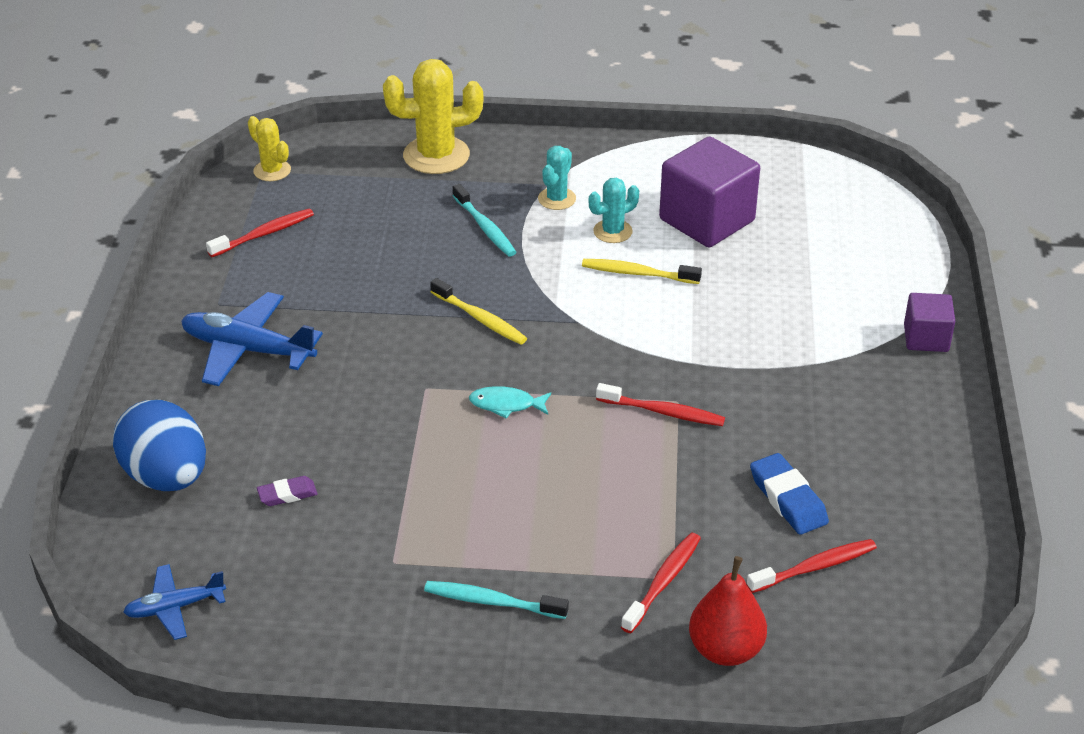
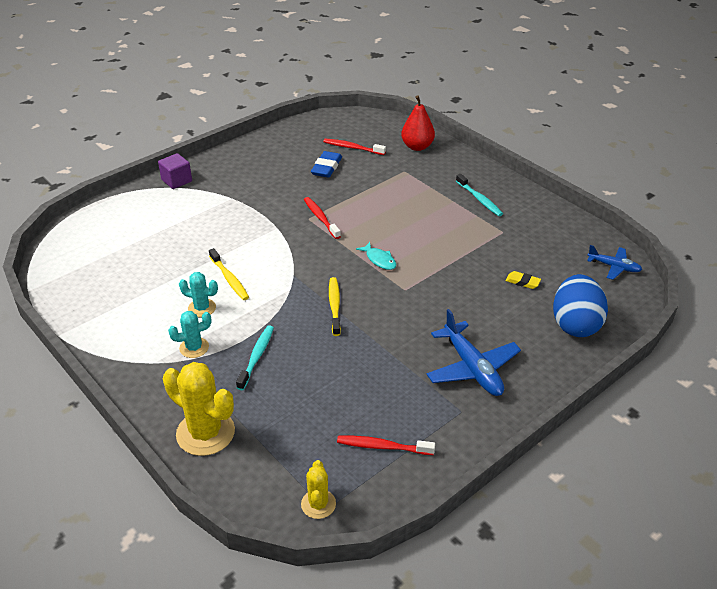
camera: 135 degrees left, 0 degrees up
(287, 494) = (522, 282): purple eraser -> yellow eraser
(663, 582) = (409, 171): red toothbrush -> none
(706, 220) = (152, 283): purple cube -> none

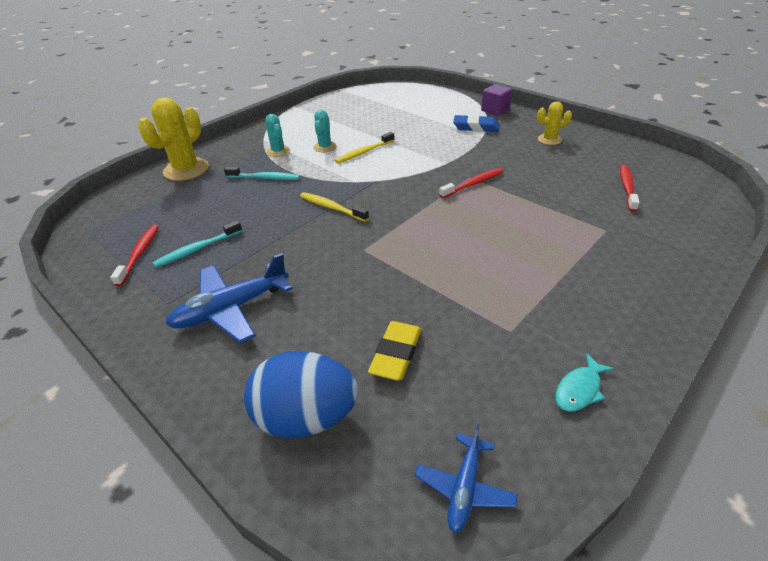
camera: 85 degrees right, 0 degrees up
(318, 504) = (93, 227): yellow cactus -> yellow cactus (549, 140)
(326, 167) = (571, 176): blue eraser -> blue eraser (476, 127)
(334, 306) = (332, 208): yellow toothbrush -> yellow toothbrush turned 135 degrees counterclockwise
(379, 260) = (412, 227): turquoise fish -> turquoise fish (579, 389)
(417, 146) = (676, 236): red pear -> none
(479, 199) = (581, 302): turquoise toothbrush -> turquoise toothbrush (198, 249)
(522, 282) = (396, 354): yellow eraser -> yellow eraser, size x1.65

